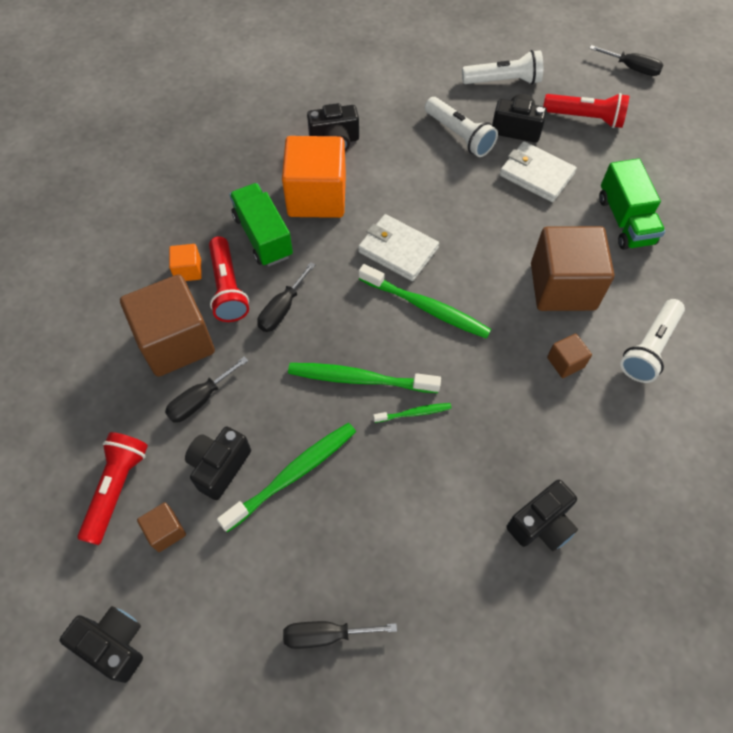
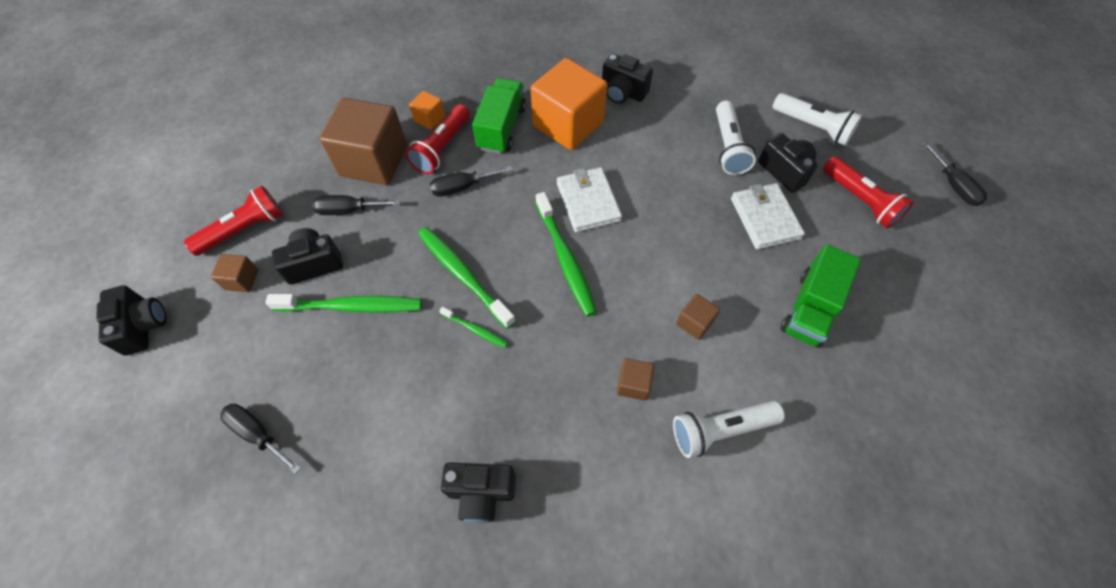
camera: 40 degrees right, 0 degrees up
(562, 286) = (694, 322): brown cube -> brown cube, size x0.44

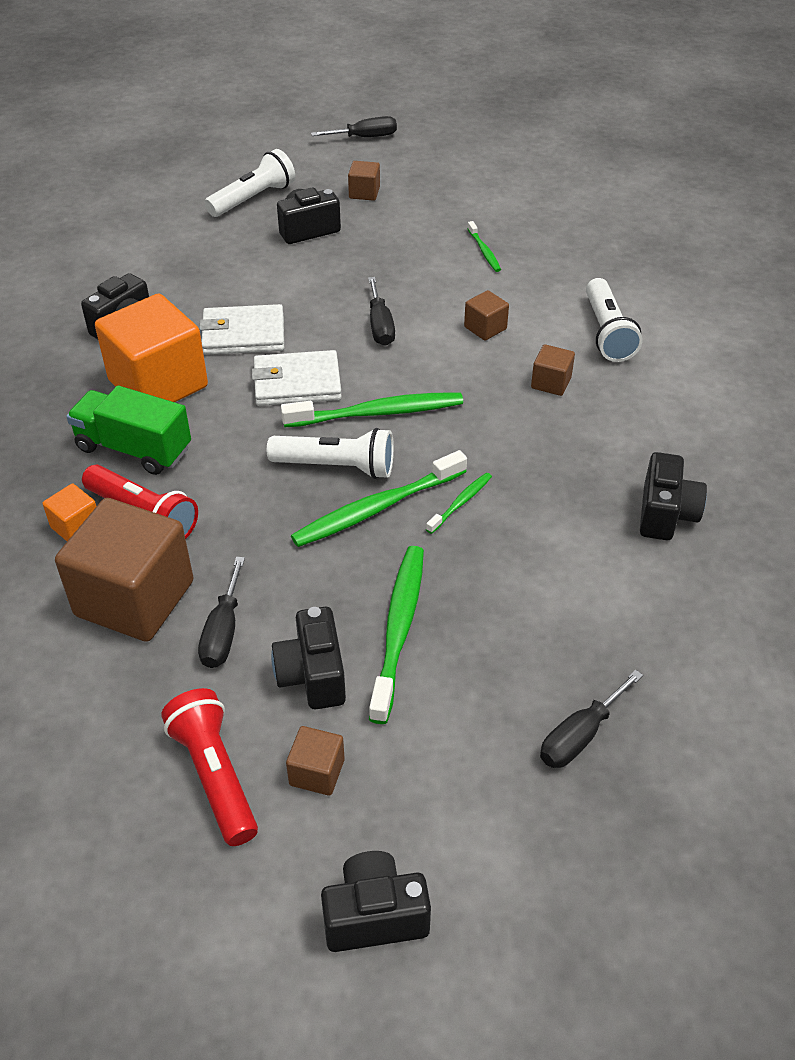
camera: 80 degrees left, 15 degrees down
(462, 187) = (228, 498): black screwdriver -> black screwdriver (380, 326)
(728, 147) = (256, 261): white flashlight -> white flashlight (337, 467)
(764, 218) = (366, 256): white wallet -> white wallet (243, 334)
(810, 308) = (484, 251): green truck -> green toothbrush
(860, 200) = (364, 193): red flashlight -> brown cube

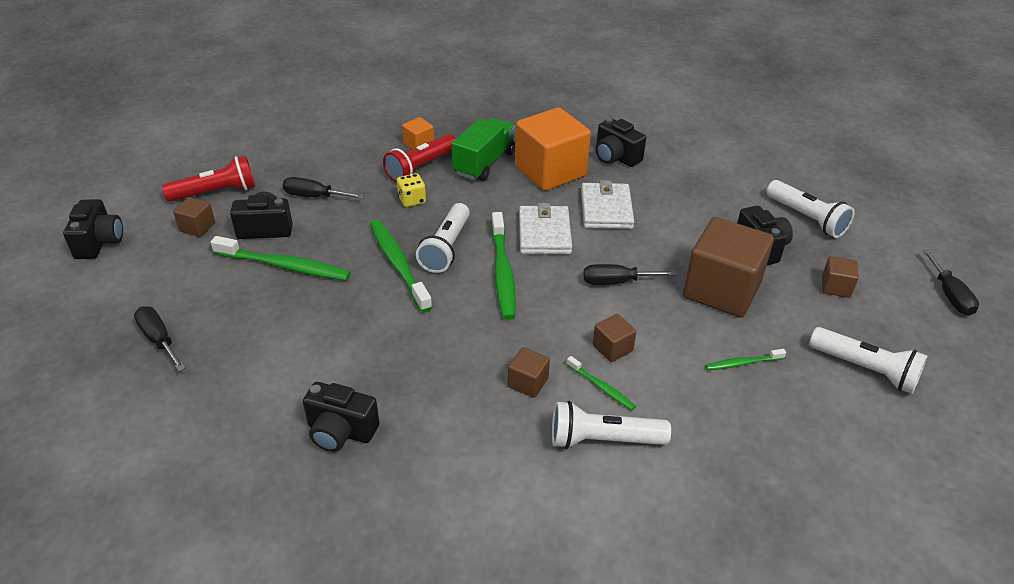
camera: 95 degrees right, 5 degrees down
(134, 598) = (353, 165): brown cube -> brown cube (721, 290)
(229, 514) = (412, 200): none -> yellow dice
(461, 503) = (391, 307): green toothbrush -> green toothbrush (601, 387)
(473, 189) = (865, 370): none -> white flashlight

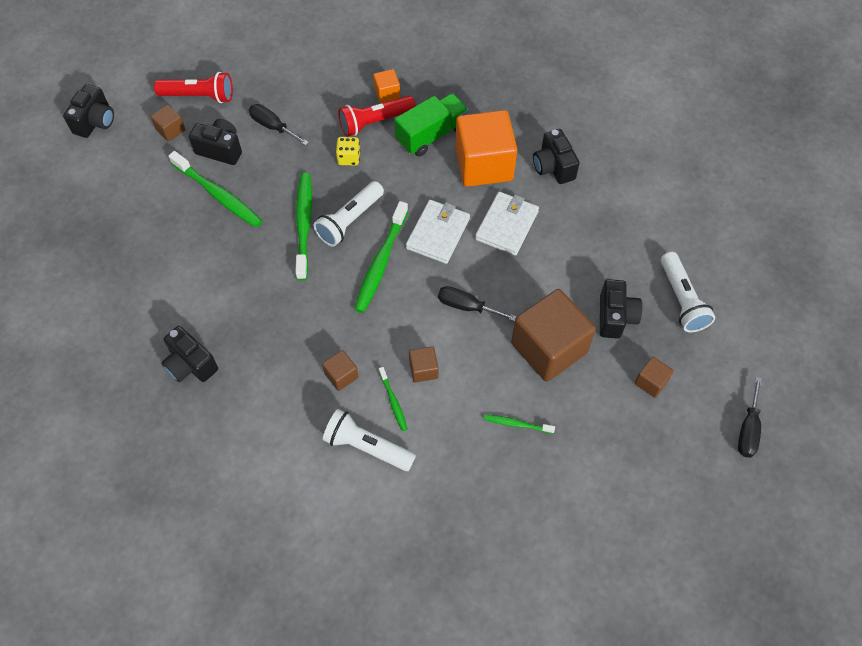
camera: 25 degrees right, 20 degrees up
(159, 340) = (103, 234): black screwdriver -> none
(865, 370) = (613, 470): white flashlight -> none

